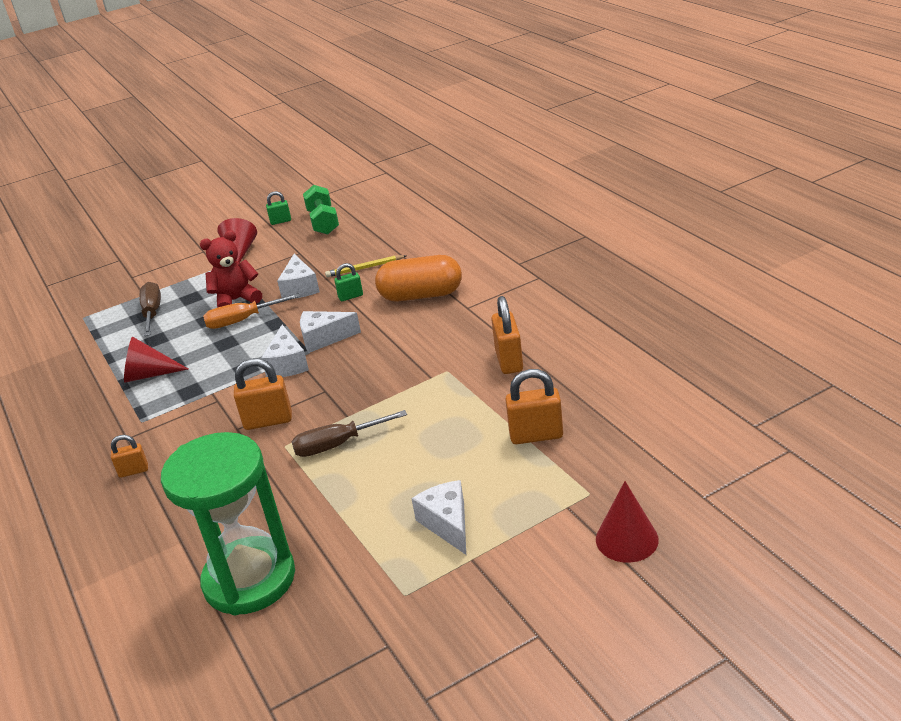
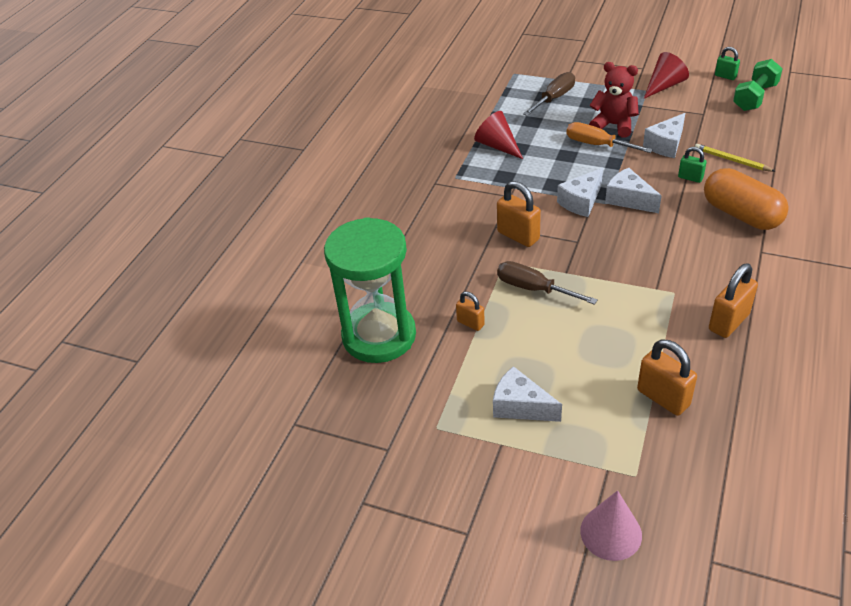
camera: 50 degrees right, 10 degrees up
(133, 471) = (412, 209): orange padlock -> orange padlock (470, 323)
(447, 524) = (520, 406): white cheese -> white cheese turned 90 degrees counterclockwise
(626, 539) = (611, 533): red cone -> pink cone

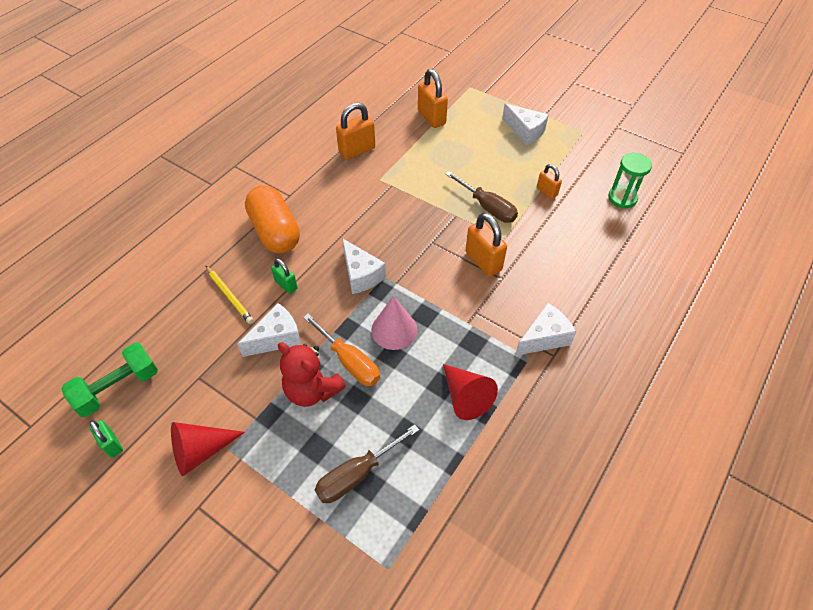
camera: 170 degrees left, 10 degrees up
(379, 336) = (622, 198): green hourglass -> green hourglass, size x0.47
(581, 202) = (407, 285): white cheese -> white cheese (544, 338)
(611, 533) = (495, 69): pink cone -> pink cone (394, 330)

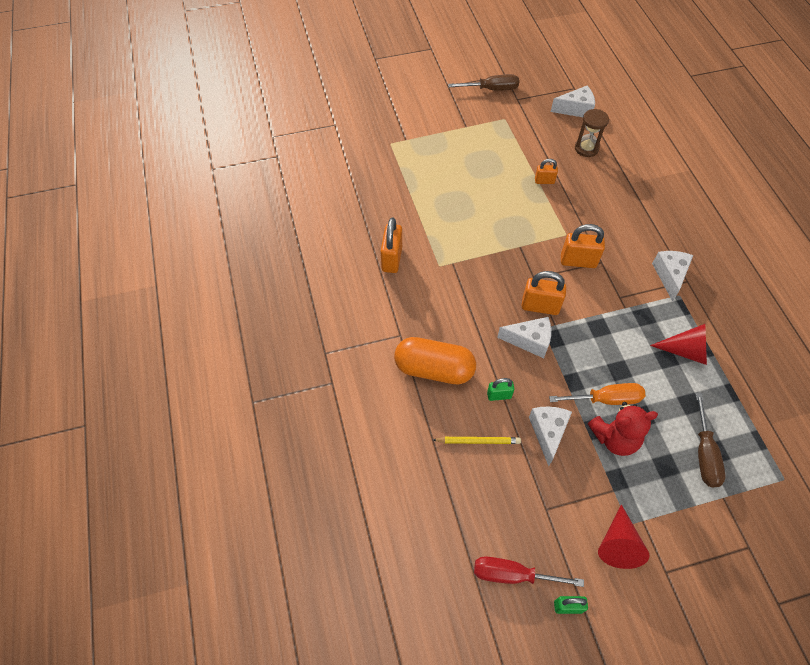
camera: 50 degrees left, 5 degrees up
(118, 388) = (512, 575): green dumbbell -> red screwdriver
(394, 330) = (598, 354): pink cone -> none
(431, 118) = (401, 189): orange padlock -> orange padlock (540, 306)
(487, 207) = (529, 223): brown screwdriver -> brown screwdriver (491, 89)
(525, 131) = (473, 148): white cheese -> white cheese (576, 109)
(622, 198) = (586, 148): green hourglass -> brown hourglass

